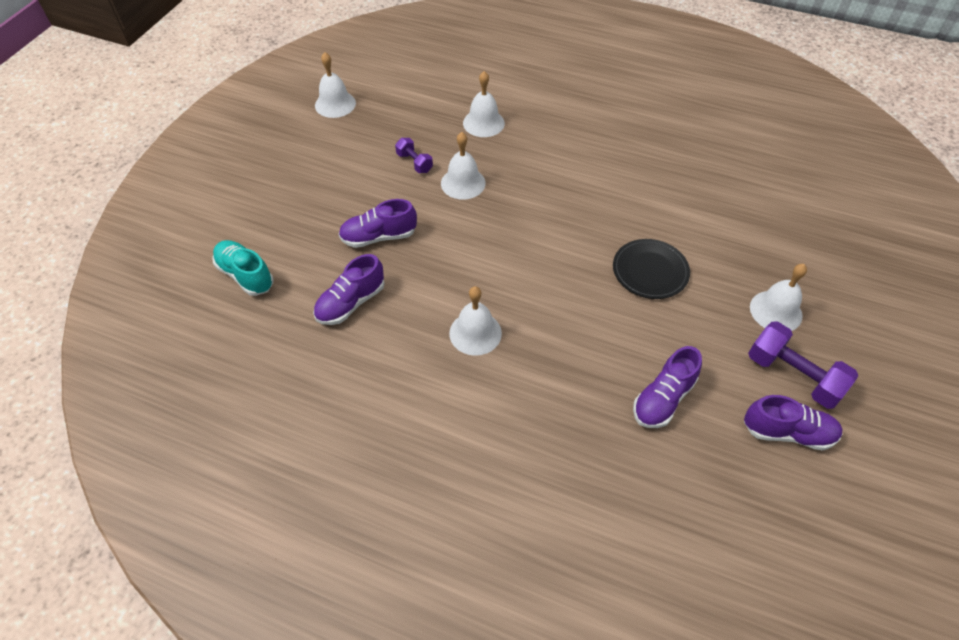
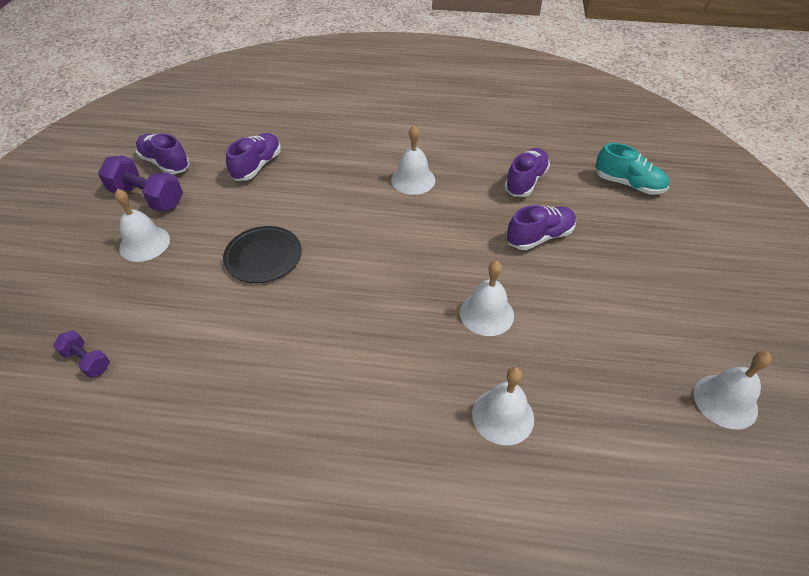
camera: 165 degrees right, 5 degrees down
(414, 163) = (557, 329): purple dumbbell -> purple dumbbell (87, 361)
(787, 432) = (165, 163): purple shoe -> purple shoe turned 45 degrees clockwise

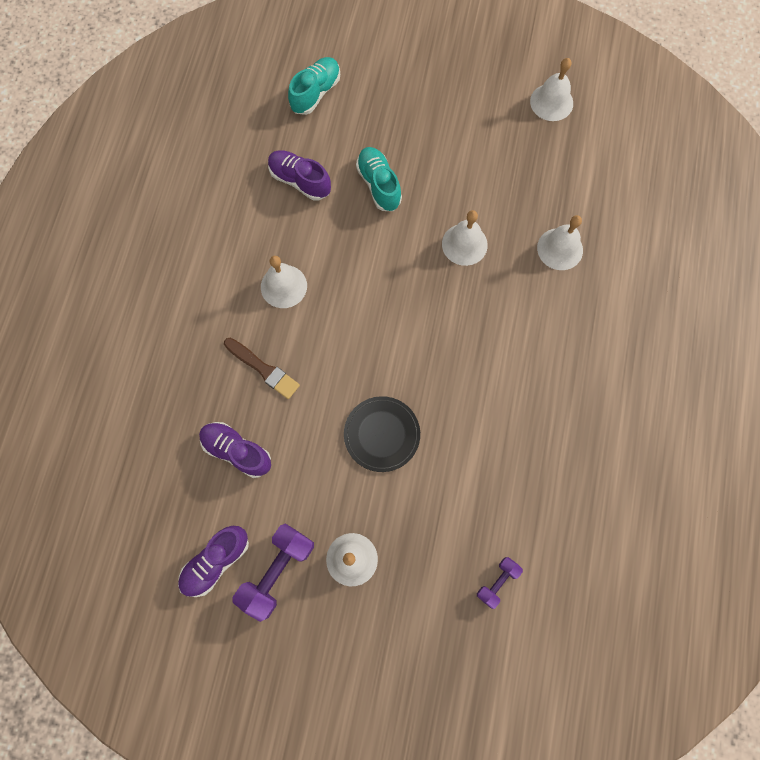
camera: 85 degrees left, 25 degrees up
(331, 174) = (263, 369): none -> brown brush
(539, 237) = (379, 185): purple shoe -> turquoise shoe

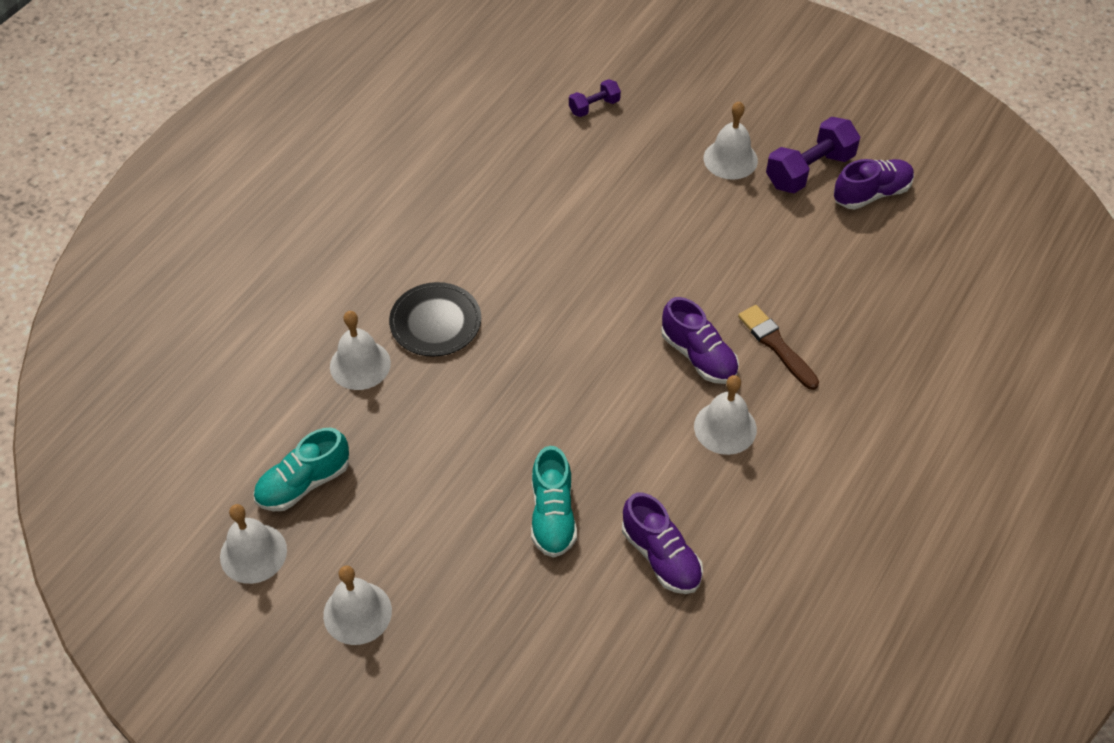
camera: 160 degrees left, 20 degrees down
(237, 451) = (827, 277): purple shoe -> purple shoe (698, 356)
(315, 93) = (592, 686): turquoise shoe -> turquoise shoe (304, 483)
(382, 434) = (660, 247): black plate -> black plate (435, 322)
(464, 244) = (474, 406): white bell -> white bell (357, 613)

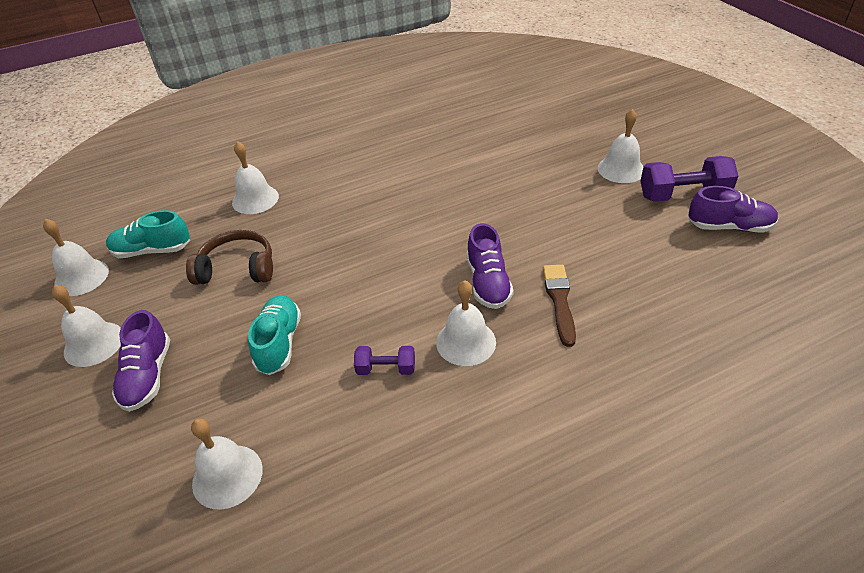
camera: 35 degrees right, 10 degrees down
(427, 458) = (237, 268): none -> brown headphones
(435, 322) = (324, 193): black plate -> none
(552, 515) = (279, 343): turquoise shoe -> turquoise shoe turned 150 degrees clockwise
(594, 107) = (542, 113): purple dumbbell -> purple dumbbell (386, 369)
(623, 654) = (227, 476): none -> white bell
(661, 556) = (328, 414): purple shoe -> purple shoe (147, 376)

